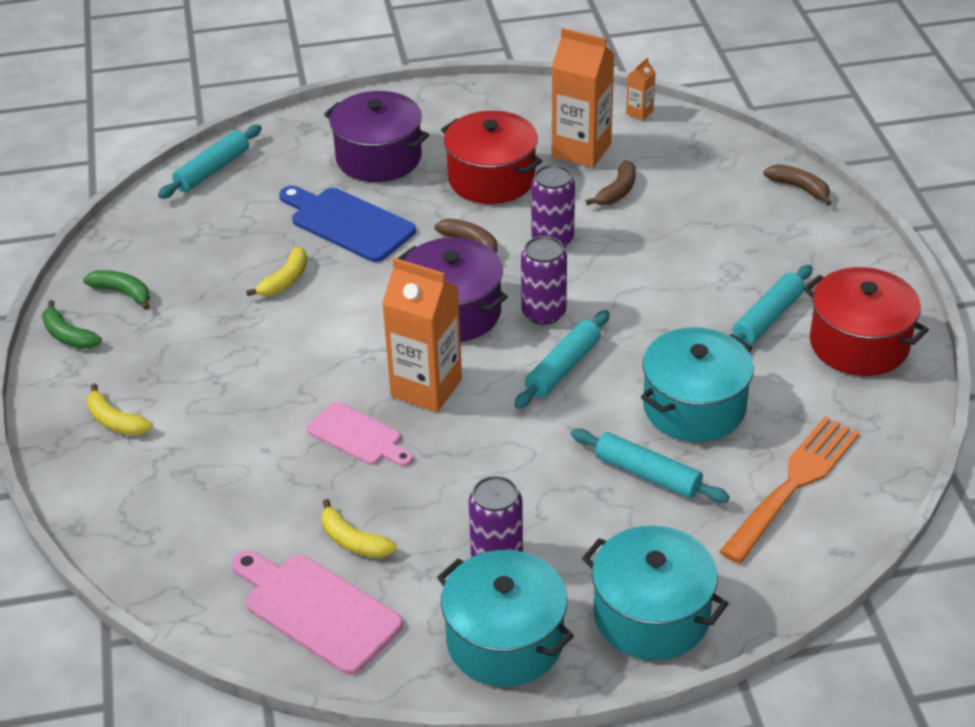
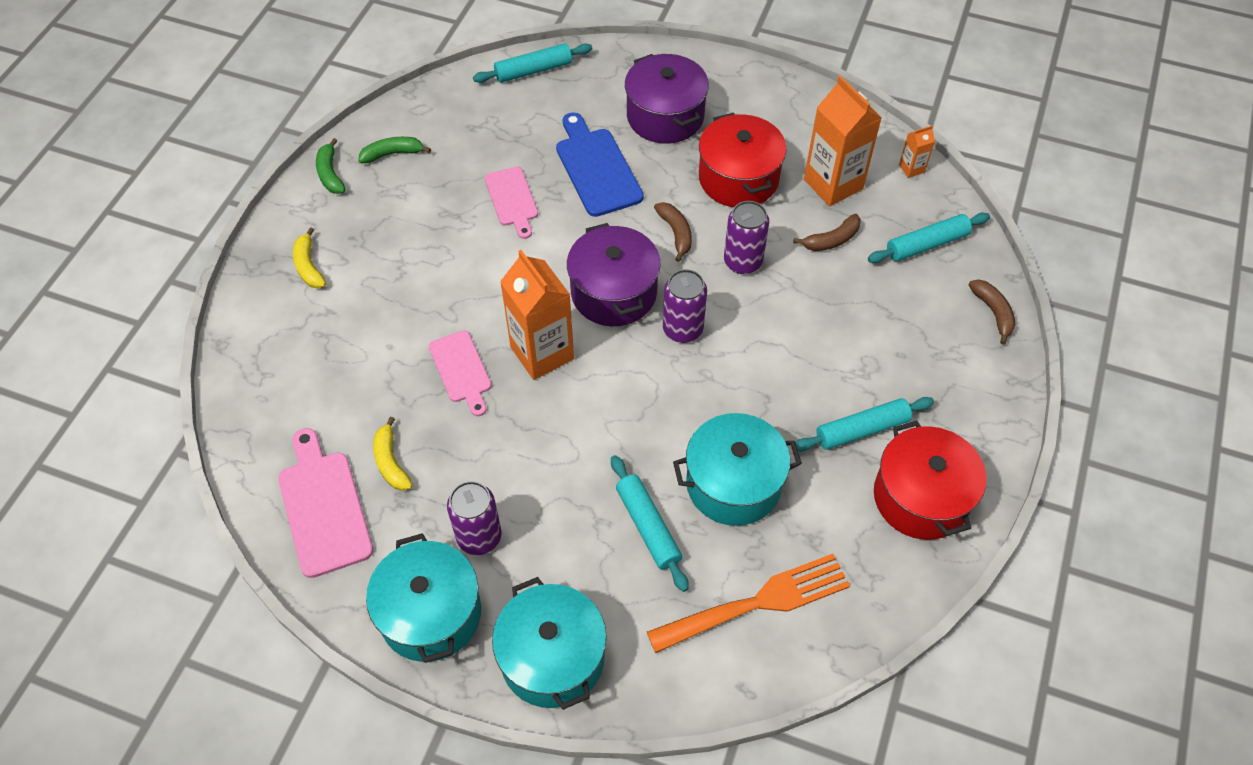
camera: 30 degrees right, 15 degrees up
(123, 292) = (392, 154): green banana -> green banana turned 75 degrees counterclockwise
(285, 280) = (512, 199): yellow banana -> pink cutting board
(563, 367) = (658, 389): turquoise rolling pin -> turquoise rolling pin (926, 244)

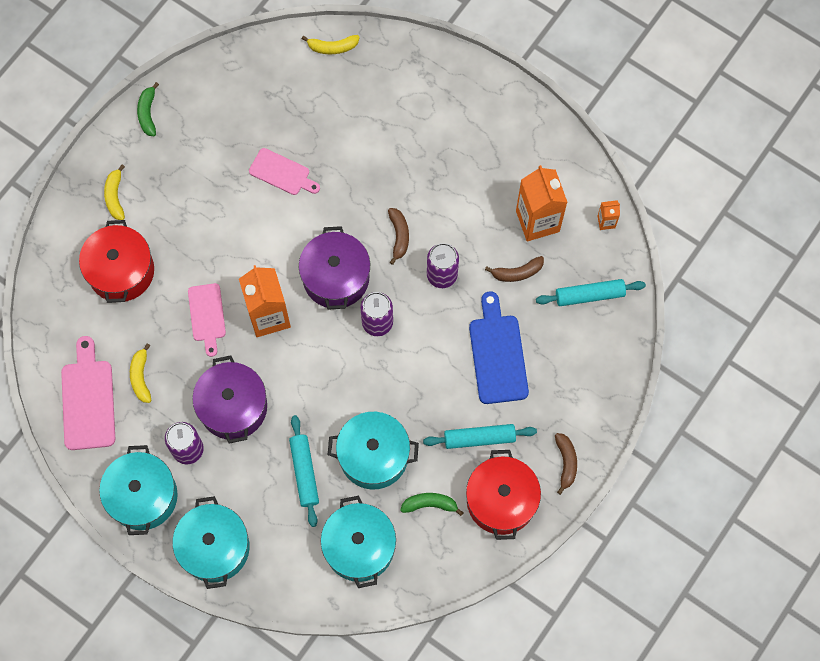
camera: 15 degrees right, 15 degrees up
(392, 154) = (200, 105): green banana -> green banana (430, 504)
(512, 199) = (282, 173): pink cutting board -> pink cutting board turned 60 degrees counterclockwise
(533, 70) = (332, 47): turquoise rolling pin -> yellow banana
(596, 168) = (356, 159): blue cutting board -> blue cutting board (497, 354)
(665, 116) = (426, 121): purple pot -> purple pot (233, 407)
(738, 178) = (464, 197): red pot -> red pot (121, 271)
(755, 604) = (359, 547): orange fork -> turquoise pot
(993, 312) = (615, 368): brown banana -> brown banana (566, 463)

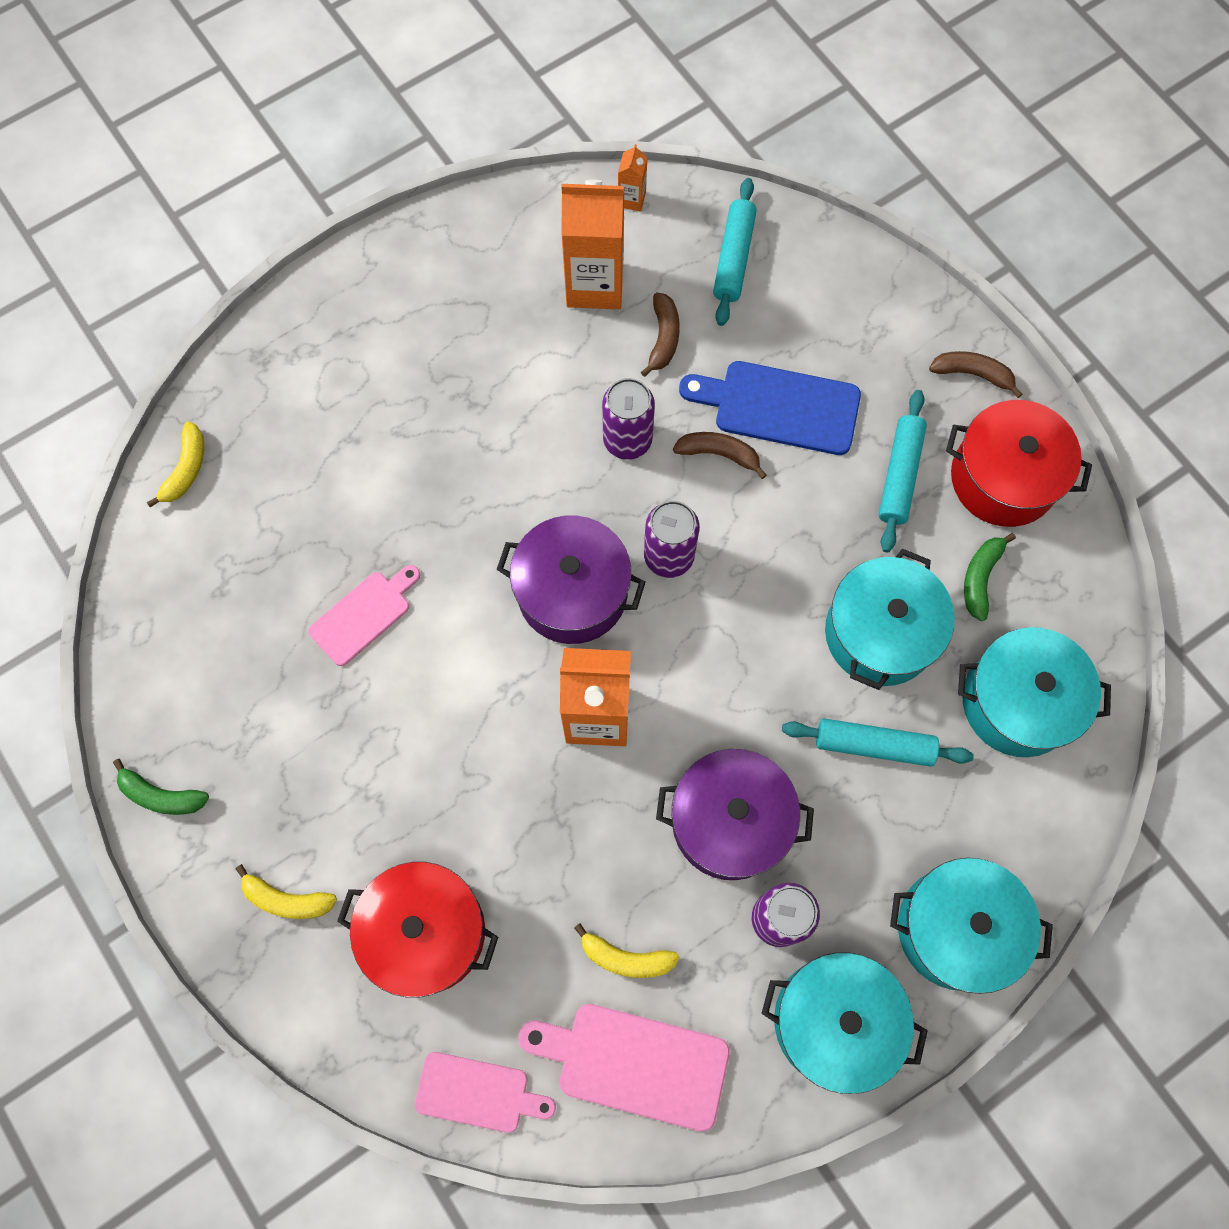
camera: 70 degrees left, 0 degrees up
(207, 315) = (559, 813): pink cutting board -> pink cutting board (478, 1093)
(399, 236) = (541, 478): brown banana -> brown banana (719, 454)

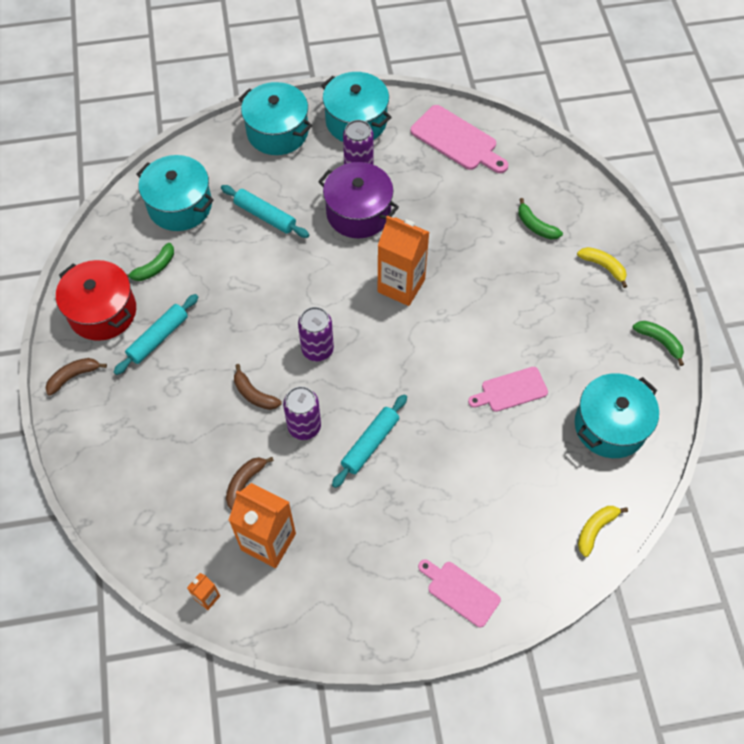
camera: 155 degrees left, 10 degrees down
(426, 932) = (535, 226): red pot -> green banana
(478, 1093) = (535, 156): pink cutting board -> pink cutting board (460, 592)
(572, 592) = (383, 353): purple pot -> none
(626, 958) = (440, 179): yellow banana -> none
(733, 258) = (166, 519): turquoise rolling pin -> turquoise rolling pin (370, 444)
(779, 407) = (201, 407): blue cutting board -> none
(879, 633) = (226, 264): turquoise pot -> turquoise pot (610, 426)
(972, 374) = (73, 376): brown banana -> brown banana turned 105 degrees clockwise

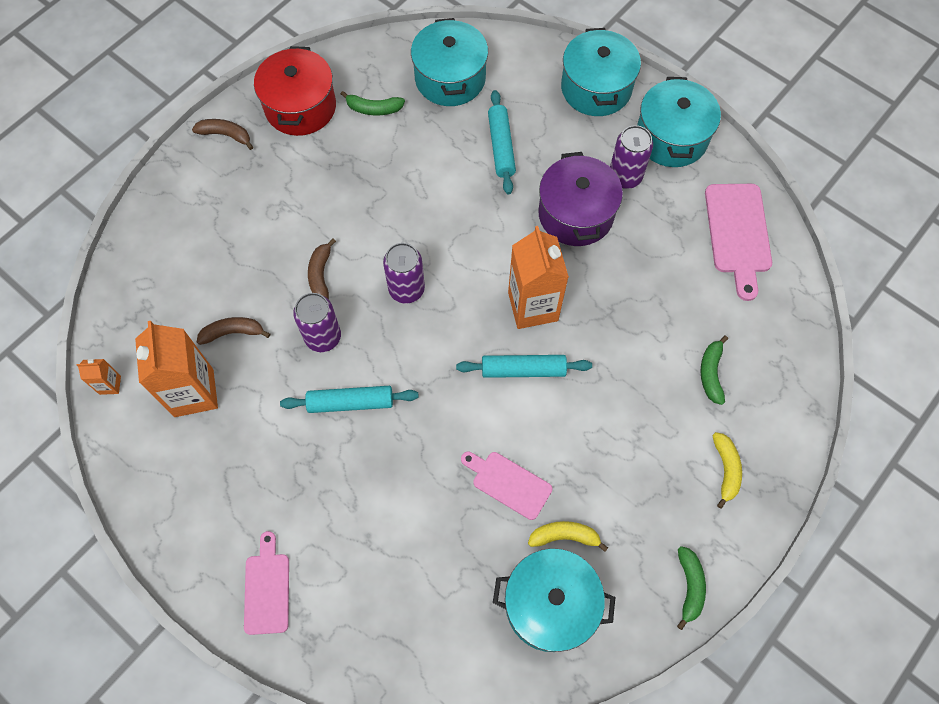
camera: 50 degrees right, 5 degrees up
(158, 338) = (311, 164): turquoise rolling pin -> turquoise rolling pin (523, 370)
(595, 529) = (426, 670): yellow banana -> yellow banana (564, 536)

